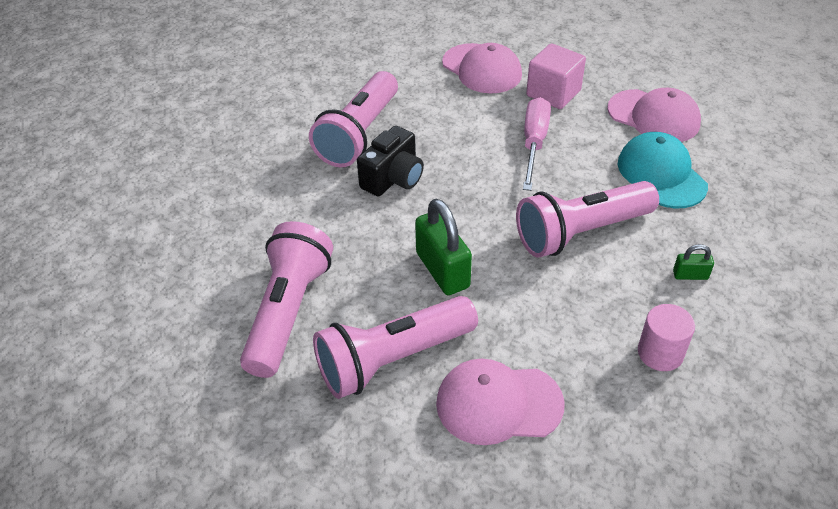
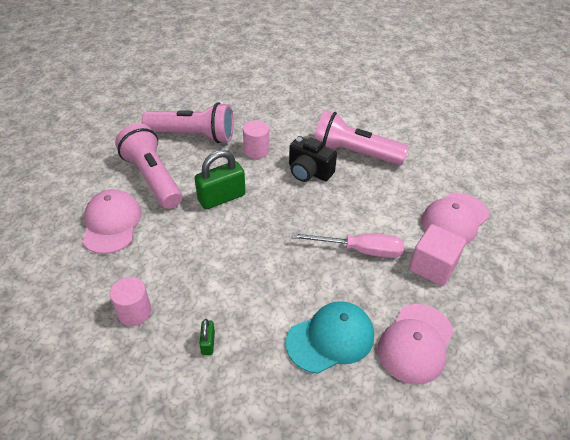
camera: 85 degrees right, 0 degrees up
(339, 232) = (256, 150): none -> pink cylinder
(581, 232) = (256, 274): pink flashlight -> none

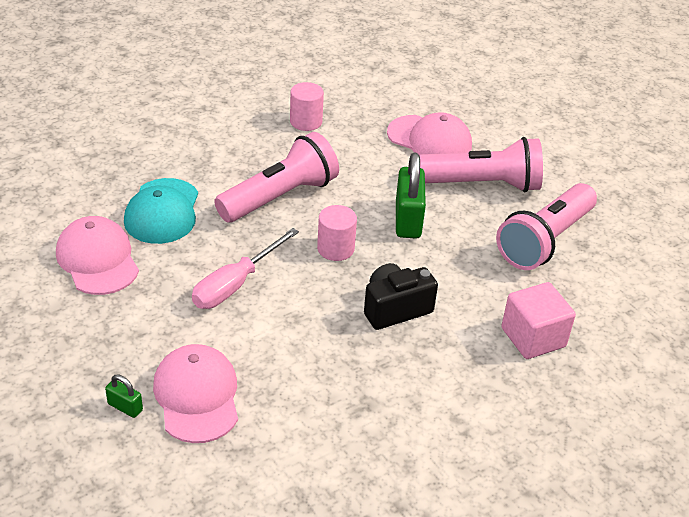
camera: 120 degrees right, 5 degrees down
(208, 343) = (234, 146): green padlock -> green padlock (125, 407)
(256, 150) = (473, 281): pink cylinder -> pink cylinder (335, 249)
(354, 153) = (397, 372): pink flashlight -> pink flashlight (280, 197)
(432, 266) = (157, 327): pink cube -> pink cube (533, 337)

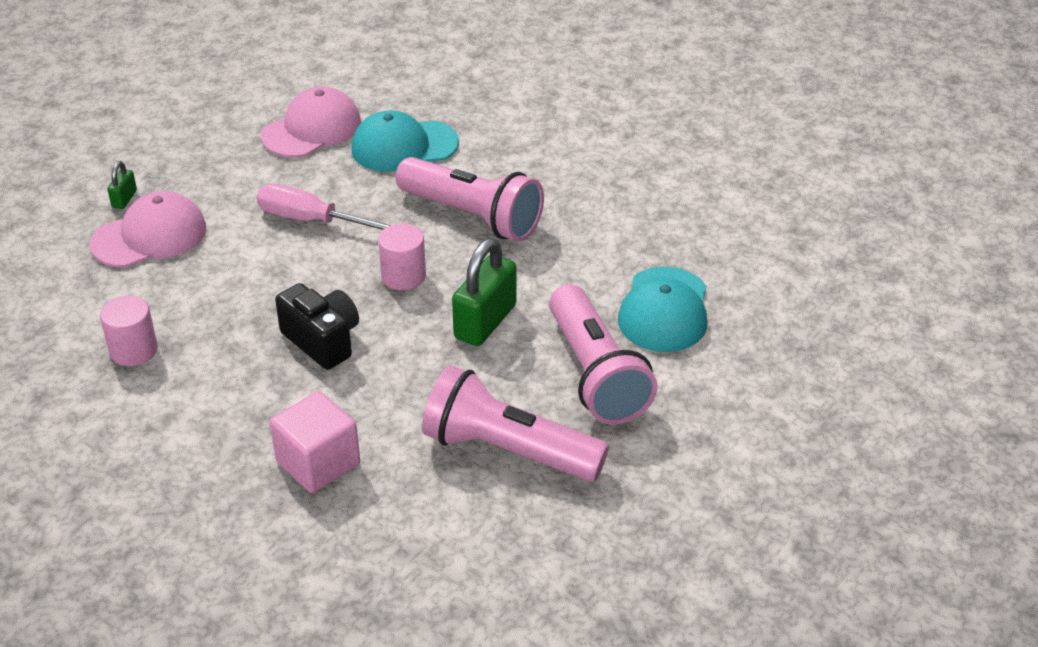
camera: 75 degrees right, 0 degrees up
(306, 122) = (630, 202): pink cylinder -> pink cylinder (133, 350)
(408, 220) = (485, 322): green padlock -> green padlock turned 45 degrees counterclockwise
(429, 139) = (664, 310): pink cap -> turquoise cap

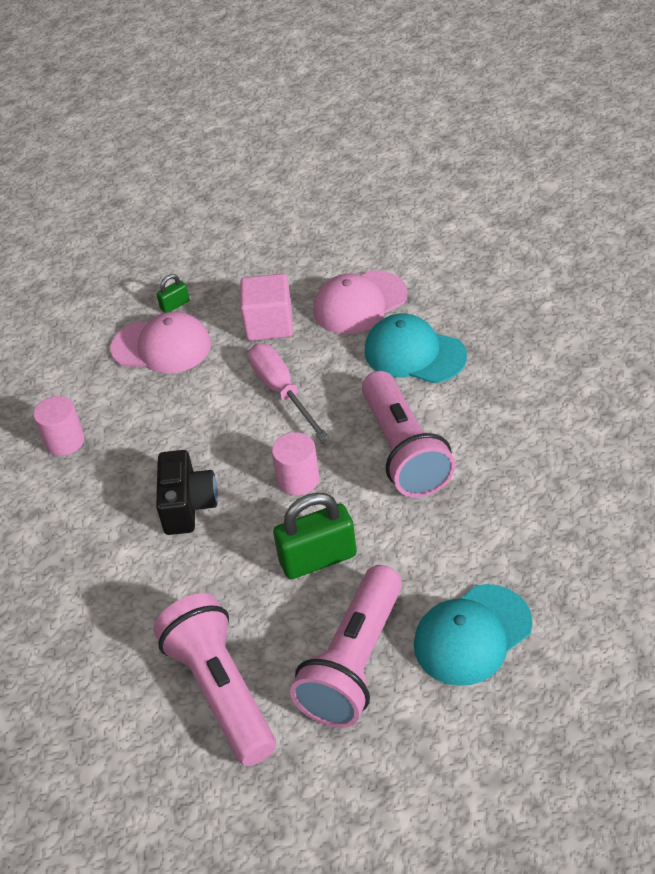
camera: 45 degrees right, 5 degrees up
(312, 129) = (359, 303): pink cap -> pink cap turned 150 degrees clockwise
(318, 463) = (87, 613): pink cube -> pink cube (269, 324)

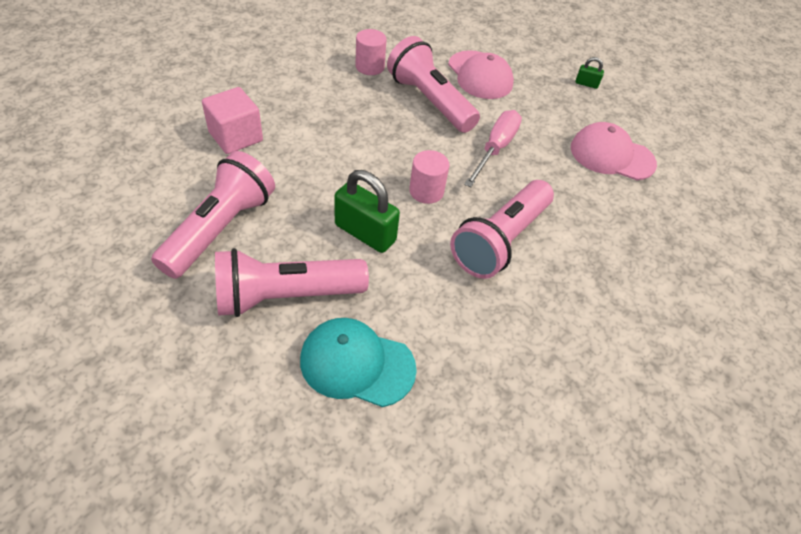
camera: 45 degrees right, 5 degrees up
(167, 412) = (430, 101): none -> pink flashlight
(175, 305) = (519, 66): green padlock -> green padlock (586, 84)
(188, 506) = (361, 144): black camera -> none
(269, 324) = (546, 117): pink cube -> pink cube (236, 137)
(414, 353) = (595, 207): turquoise cap -> none

